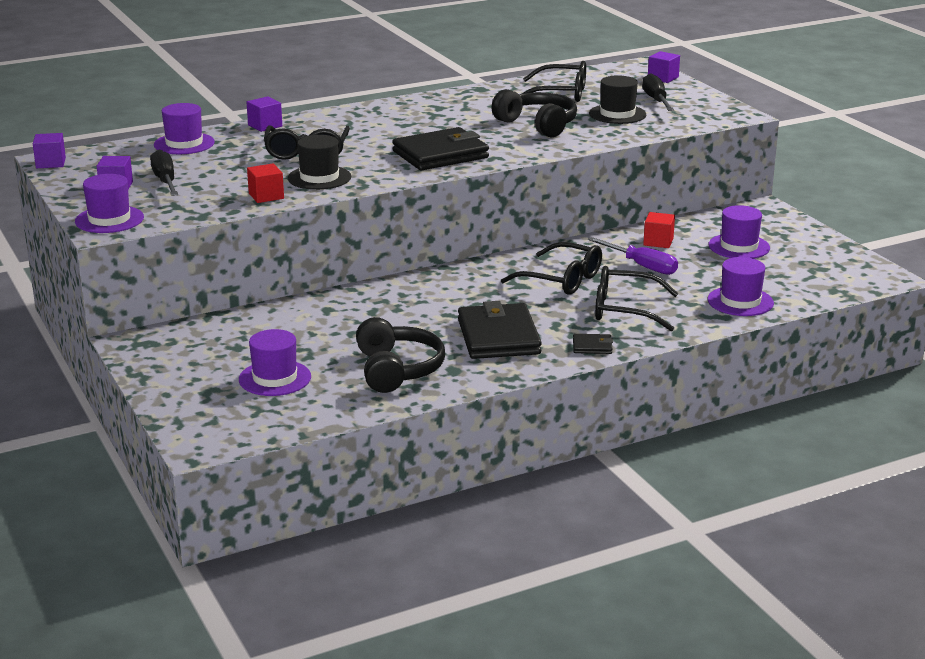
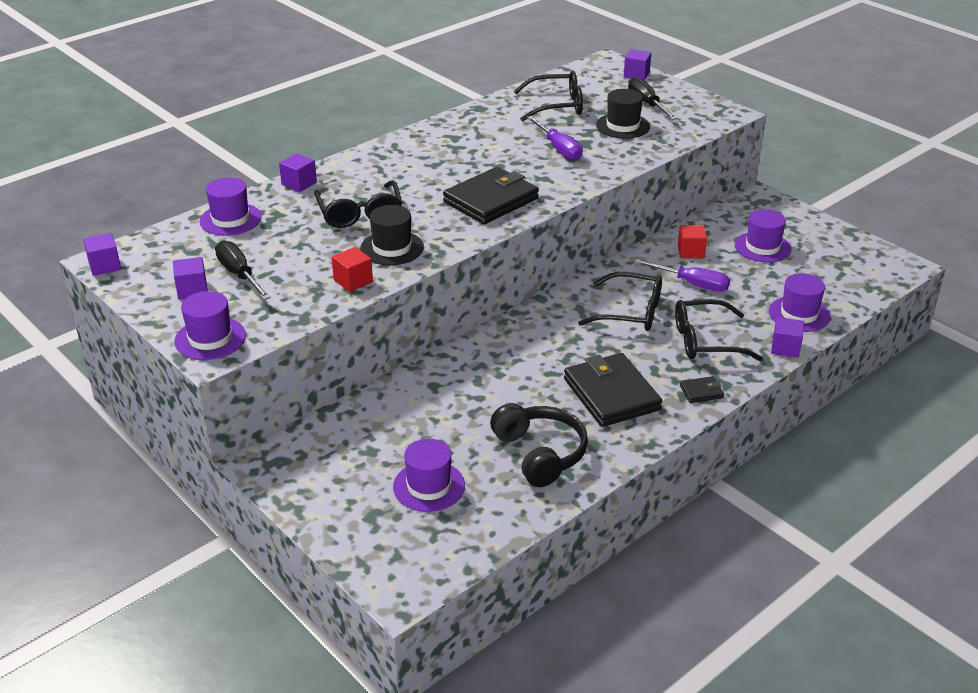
camera: 15 degrees left, 10 degrees up
(538, 125) = (559, 149): black headphones -> purple screwdriver
(706, 325) = (785, 348): none -> purple cube

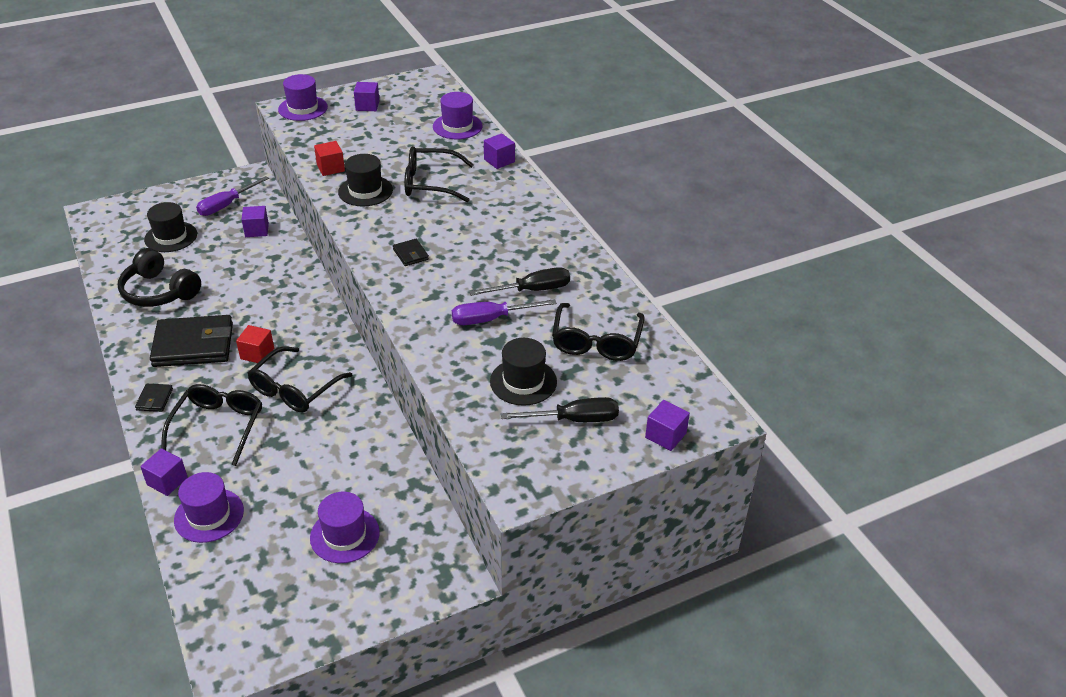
camera: 105 degrees right, 5 degrees up
(105, 266) = (422, 77): purple cube -> purple cube (257, 230)
(239, 274) = (374, 124): black screwdriver -> black screwdriver (532, 290)
(429, 486) = (171, 237): purple hat -> black hat
(491, 200) = (410, 254): black wallet -> black wallet, size x0.43
(540, 453) = (159, 291): black headphones -> black headphones turned 45 degrees clockwise
(690, 252) = (370, 467): red cube -> red cube (257, 353)
(692, 284) = (312, 448): purple screwdriver -> purple screwdriver (226, 205)

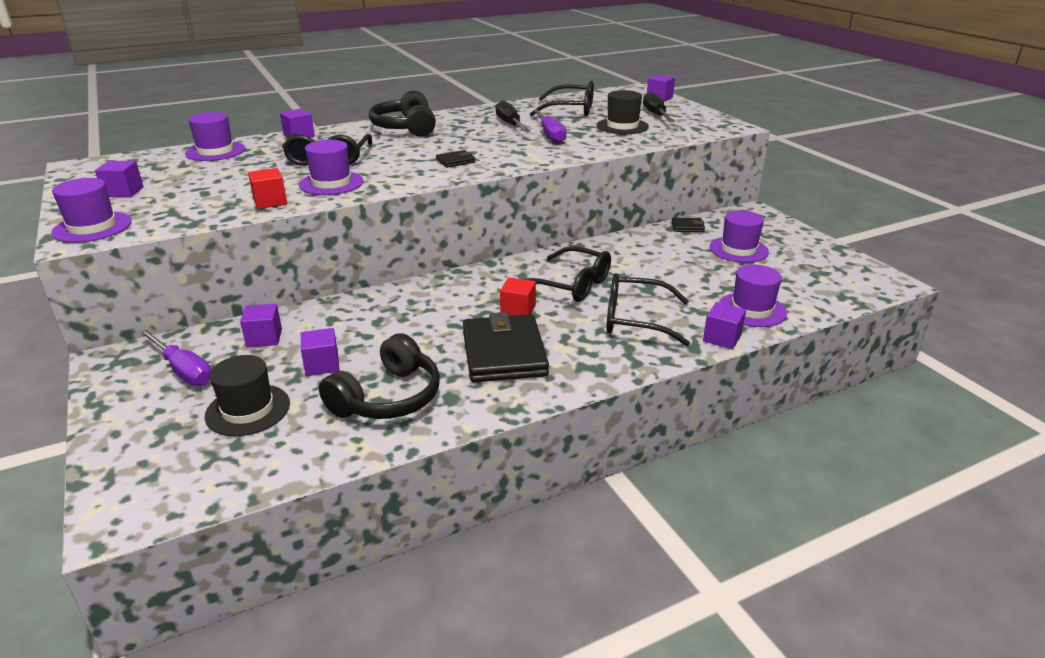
camera: 90 degrees left, 10 degrees down
(154, 399) = (604, 366): black wallet -> black wallet (687, 227)
(211, 259) = (322, 365): none -> purple cube
(365, 191) = (331, 183): black hat -> purple hat
(522, 219) = (405, 128): none -> black headphones

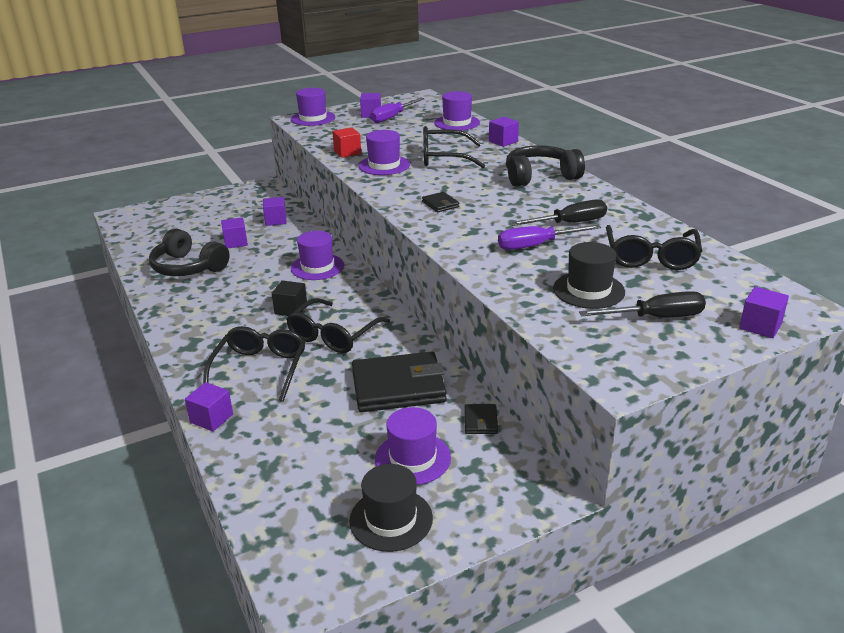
camera: 90 degrees right, 0 degrees up
(183, 370) = (245, 205): purple screwdriver -> purple screwdriver (392, 117)
(248, 410) = (195, 228): black hat -> black hat (391, 519)
(504, 353) = (226, 305): black wallet -> black wallet (398, 387)
(518, 310) = (291, 309): red cube -> black cube
(752, 309) = (260, 447): purple hat -> purple hat (317, 267)

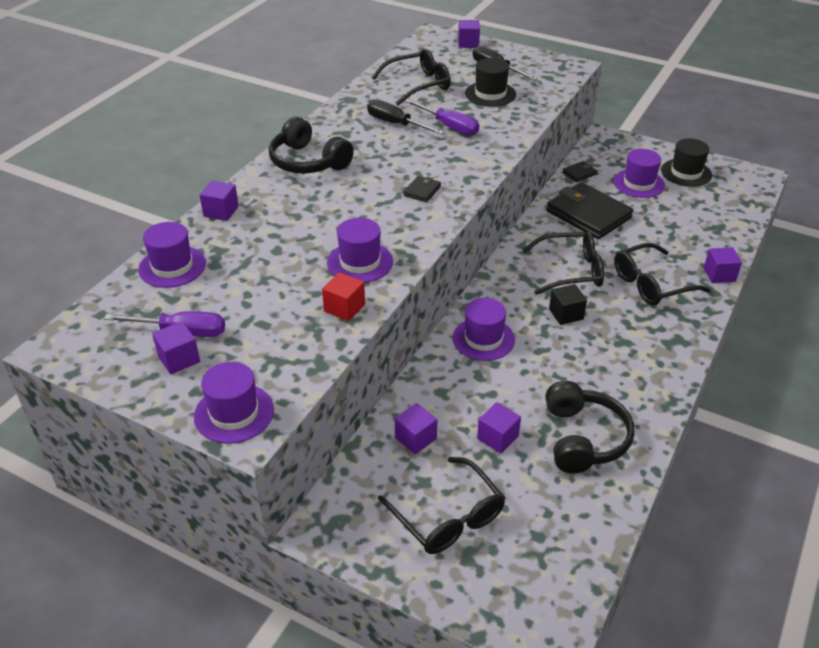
camera: 125 degrees left, 10 degrees up
(443, 158) = (304, 231): black glasses -> black glasses (448, 517)

